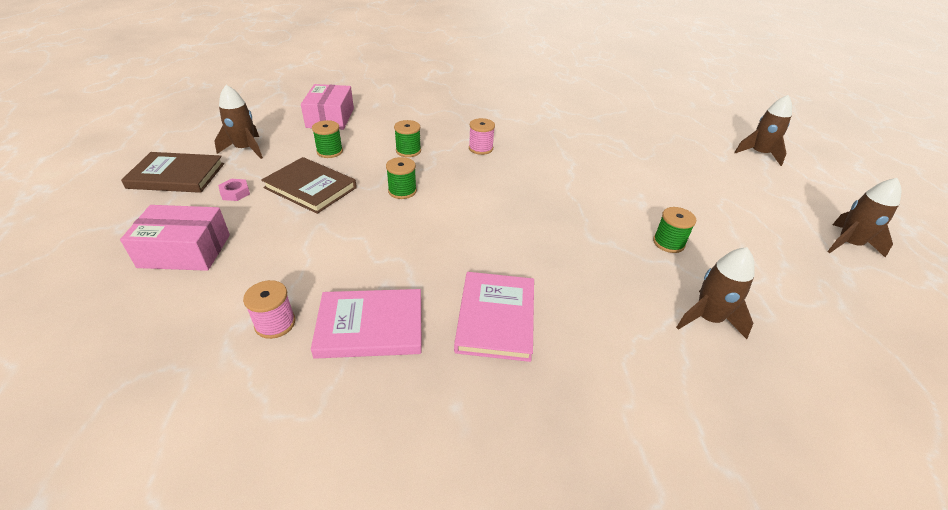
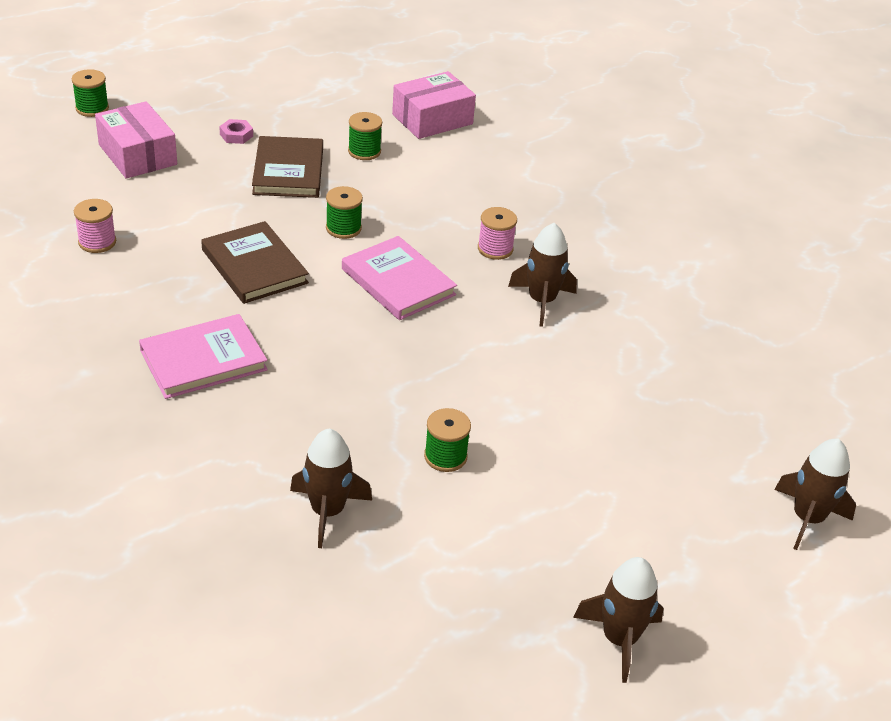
camera: 55 degrees right, 0 degrees up
(176, 176) = (228, 92): brown book -> brown book (254, 266)
(245, 149) = (311, 102): brown rocket -> brown rocket (542, 301)
(370, 326) = (133, 292): pink book -> pink book (398, 282)
(408, 151) = (426, 200): green spool -> green spool (92, 108)

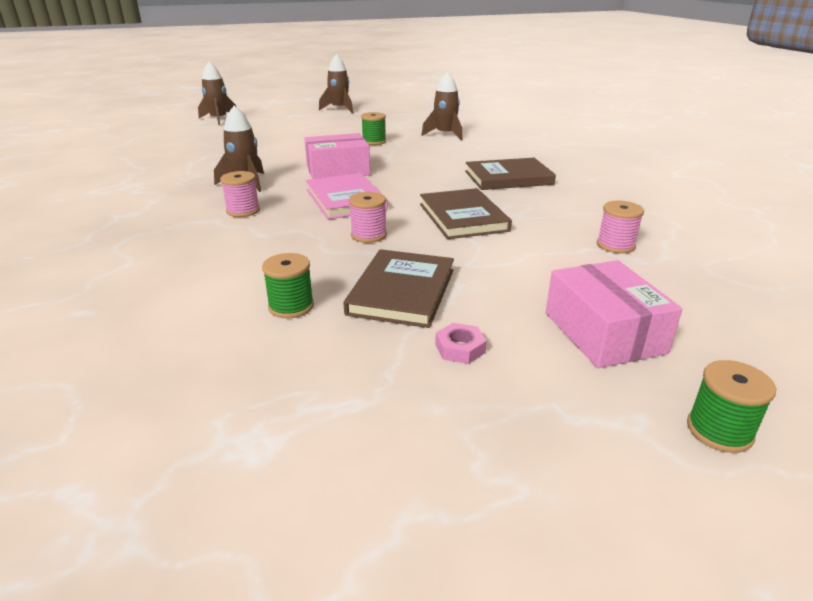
camera: 160 degrees left, 10 degrees down
(203, 360) = (508, 178): pink book -> brown book
(343, 228) = (368, 235): green spool -> pink spool
(432, 119) = (151, 344): pink box -> pink box (338, 170)

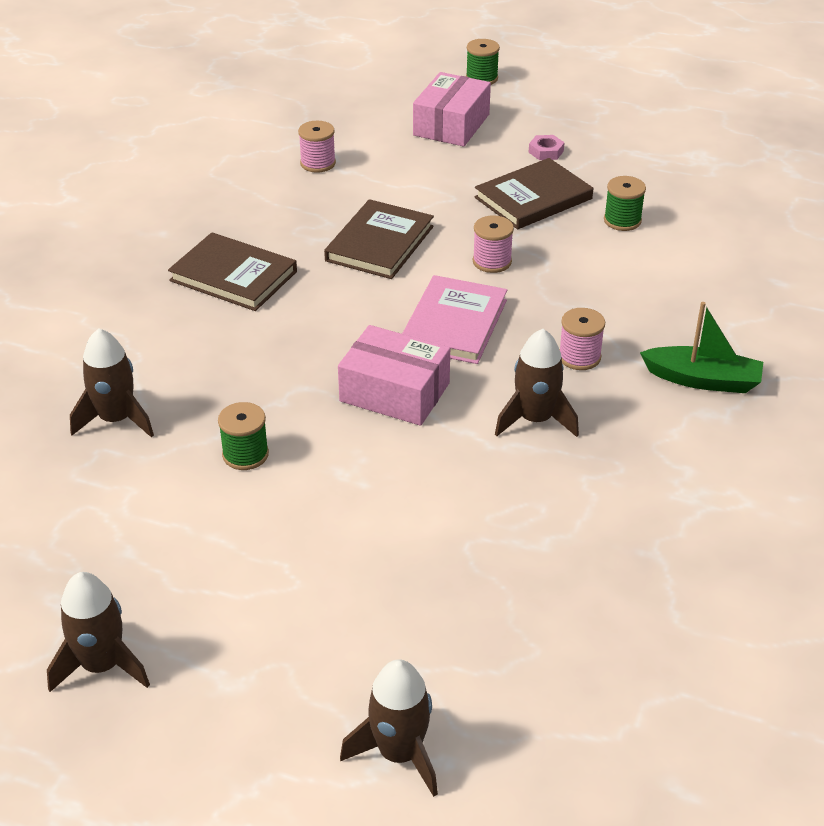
camera: 140 degrees left, 10 degrees up
(141, 226) = (703, 380): none -> green boat

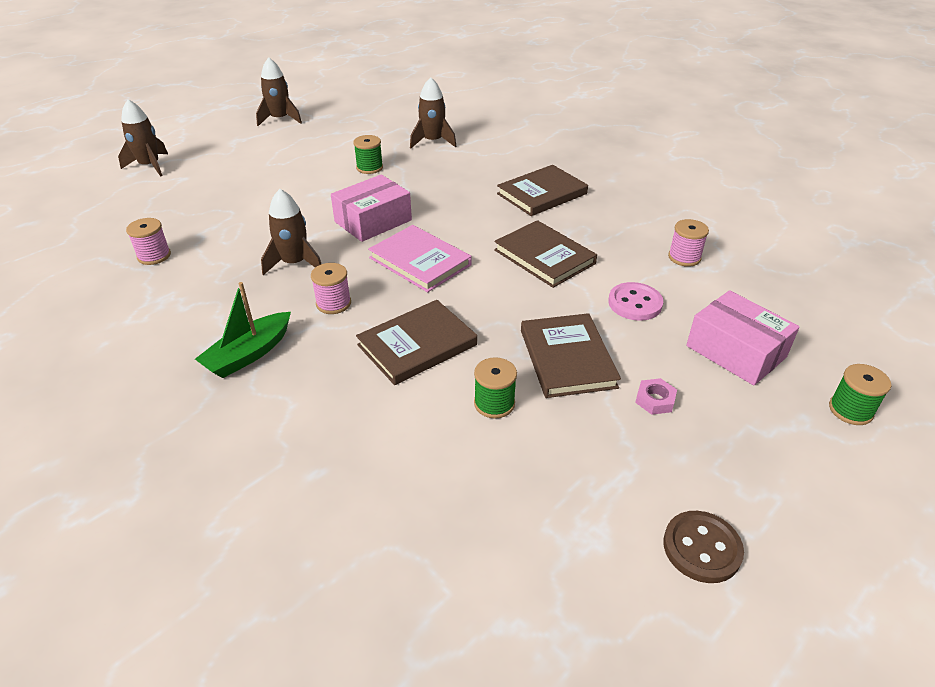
camera: 115 degrees right, 0 degrees up
(421, 178) = (635, 303): none -> pink button
(492, 262) = (483, 302): pink spool -> pink spool (154, 256)
(591, 281) = (417, 345): none -> brown book
(665, 119) = (701, 548): none -> brown button

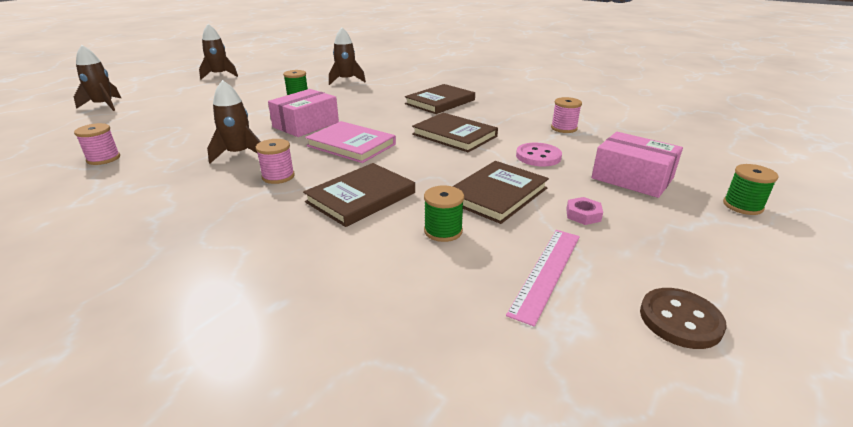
camera: 10 degrees left, 10 degrees down
(249, 354) = (198, 218): green boat -> none
(567, 358) = (497, 194): brown book -> brown book turned 60 degrees clockwise
(587, 472) = (546, 272): none -> pink ruler

